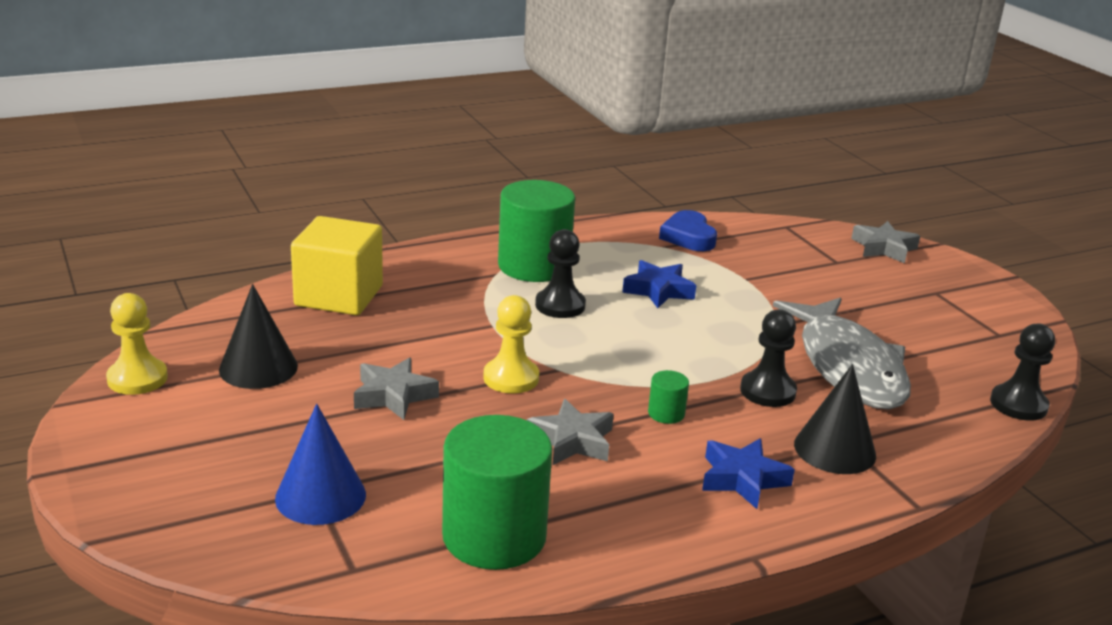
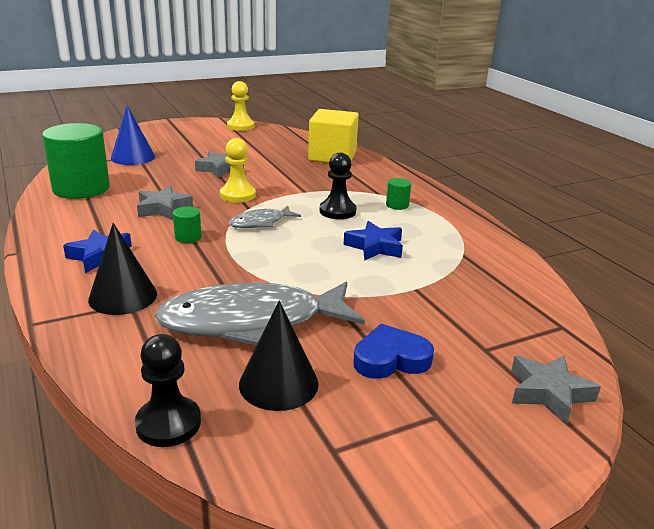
camera: 90 degrees right, 0 degrees up
(258, 368) = (250, 144): black cone -> black cone (278, 383)
(534, 266) = (397, 205): green cylinder -> green cylinder, size x0.42
(607, 360) = (261, 223): none -> grey fish
(688, 237) = (491, 267): blue heart -> blue heart (391, 359)
(767, 391) = (213, 277): black pawn -> none

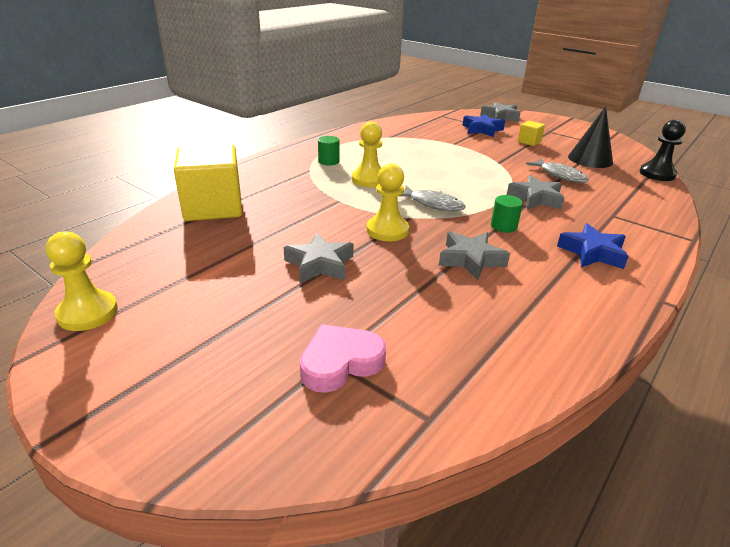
camera: 115 degrees left, 5 degrees up
(81, 188) = (500, 347): green cylinder -> none
(123, 296) = (613, 221): black cone -> none
(133, 157) = (340, 362): blue cone -> pink heart
(215, 275) = (536, 198): none -> grey star
(252, 322) = (560, 175): grey fish -> grey fish, size x0.48
(337, 211) = (369, 180): black pawn -> yellow pawn
(375, 247) = (416, 159): blue star -> blue star (482, 129)
(391, 359) = (529, 142): blue heart -> yellow cube

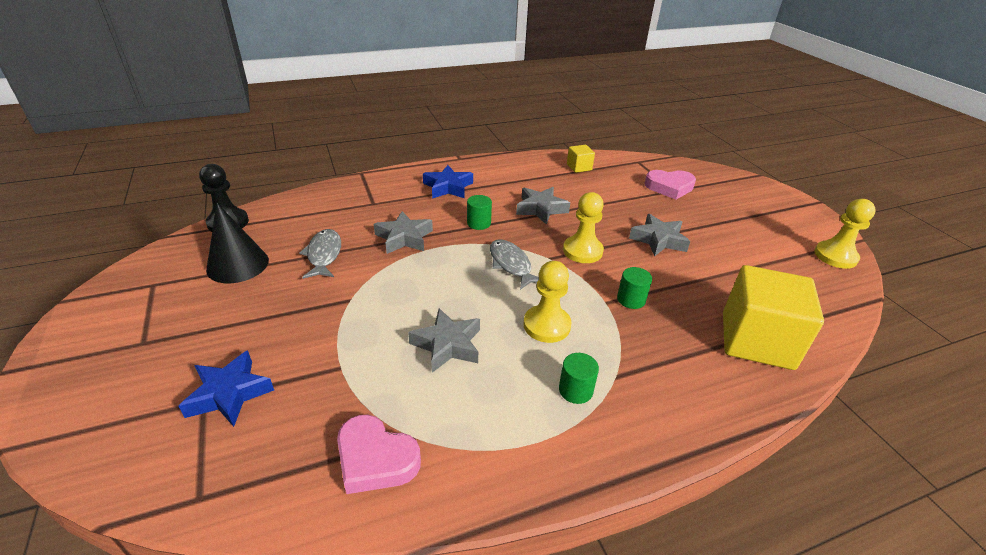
camera: 150 degrees left, 5 degrees up
(320, 207) = (631, 299): none -> green cylinder
(396, 130) = (375, 459): none -> pink heart
(500, 116) = (107, 433): grey star -> grey star (447, 345)
(529, 142) = (230, 327): yellow cube -> yellow cube (579, 167)

